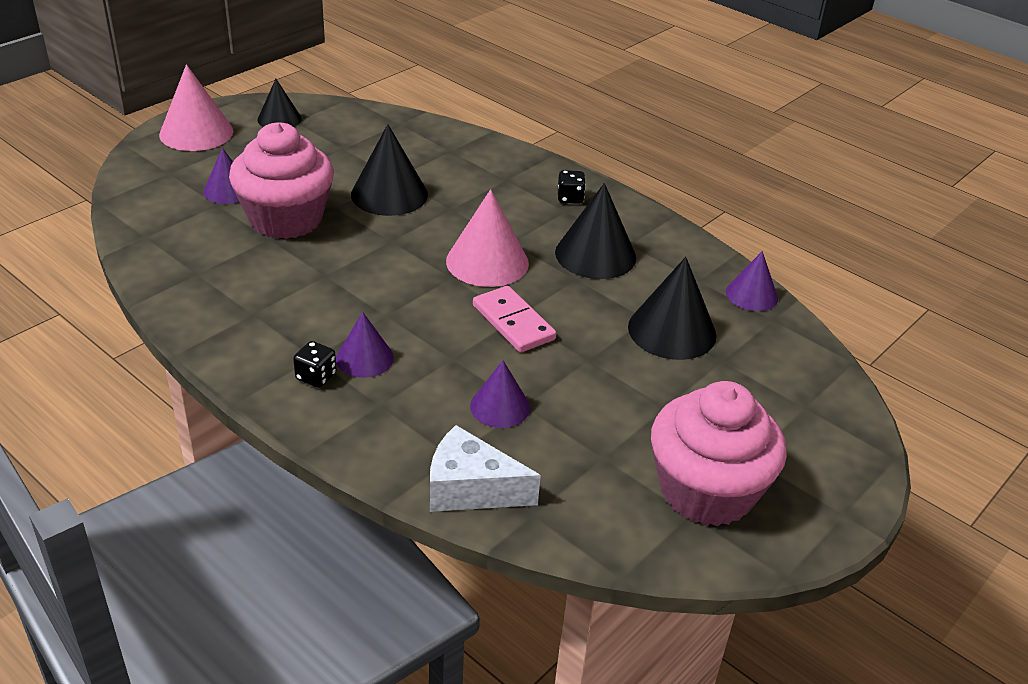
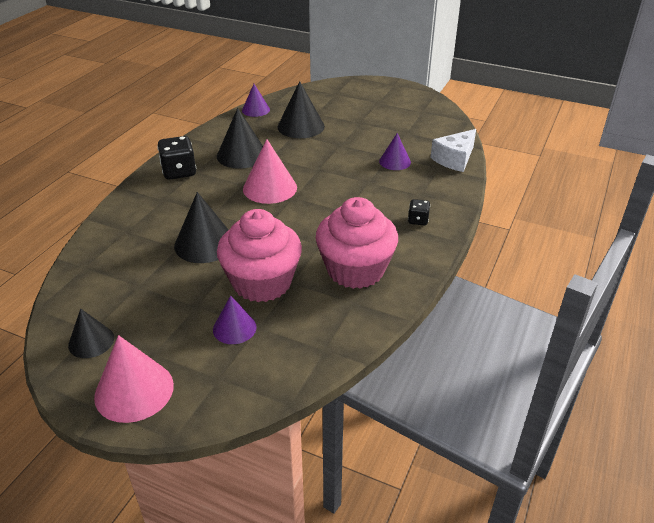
camera: 105 degrees left, 0 degrees up
(364, 358) = (390, 208): purple cone -> none
(470, 489) = (454, 159): white cheese -> white cheese turned 45 degrees clockwise
(513, 322) = (324, 169): pink domino -> none
(570, 198) = (179, 172): black dice -> black dice, size x1.81
(706, 491) = (406, 109): pink cupcake -> pink cupcake (355, 270)

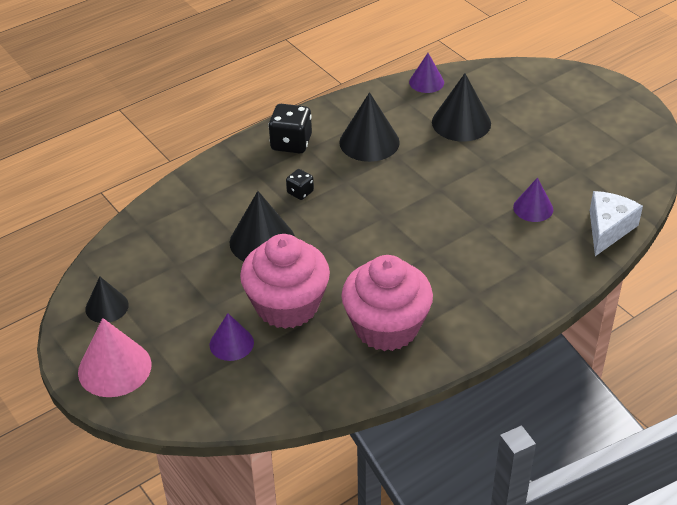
camera: 30 degrees right, 5 degrees up
(270, 188) = (369, 196): pink cone -> none
(418, 220) = (497, 294): black dice -> black dice (300, 192)
(454, 159) = (608, 229): white cheese -> white cheese turned 135 degrees clockwise

